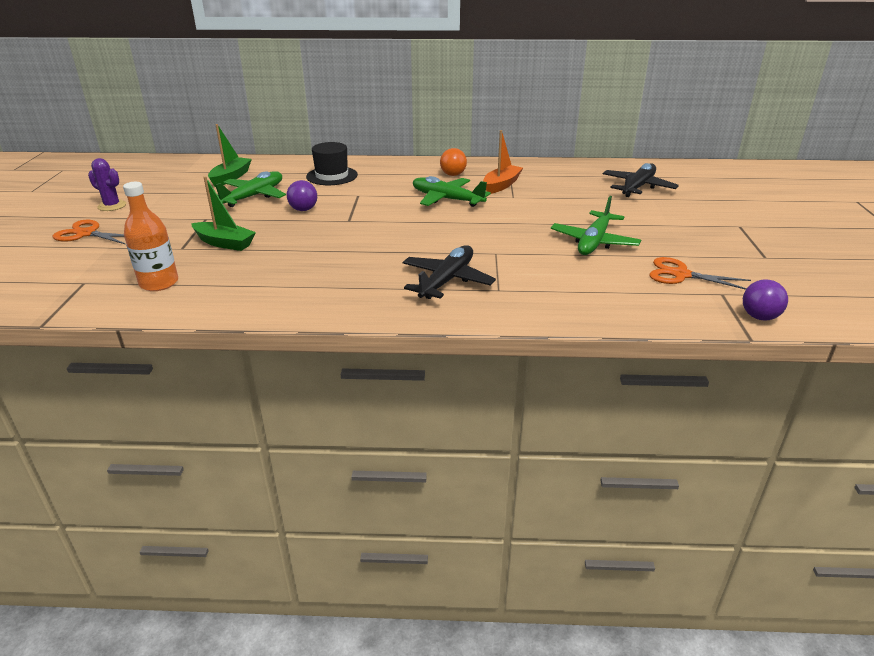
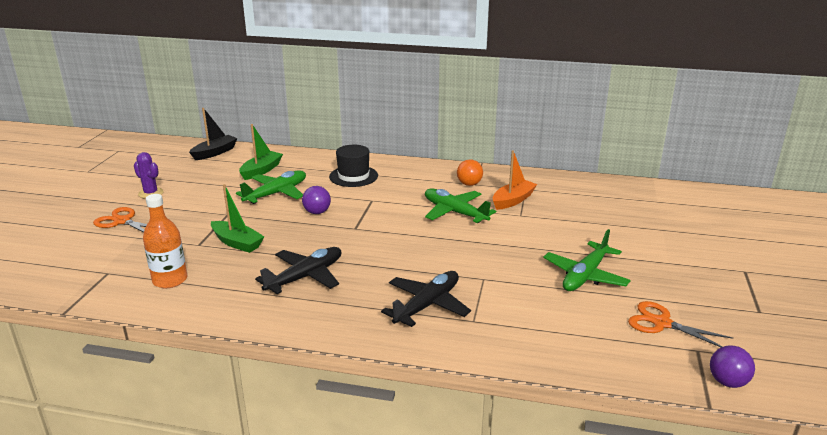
camera: 10 degrees right, 5 degrees down
(174, 165) = (215, 153): none -> black boat
(637, 187) = (651, 214): black plane -> black plane (305, 277)

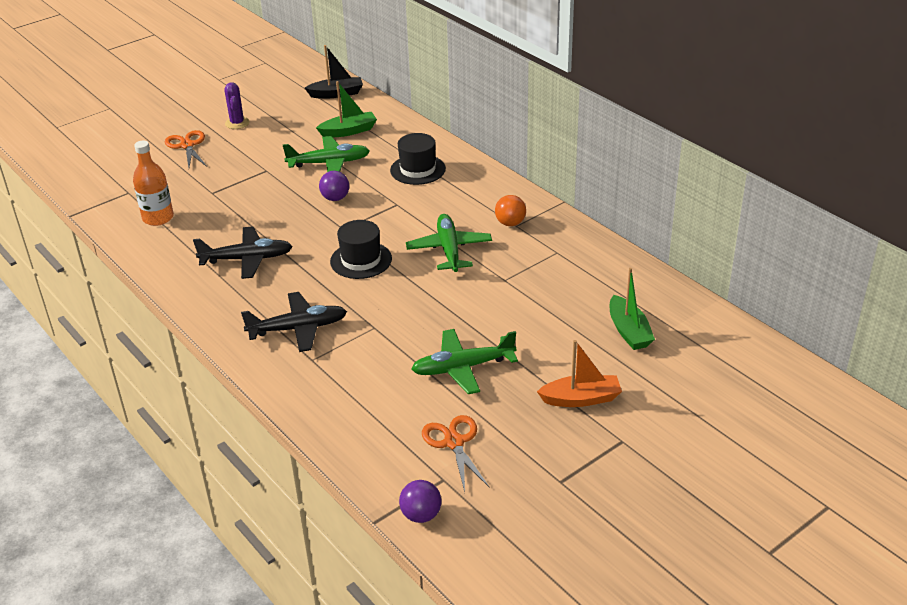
camera: 40 degrees right, 10 degrees up
(237, 243) = (239, 203): green boat -> green boat (628, 331)
(401, 242) = (361, 260): none -> black hat
(513, 200) = (523, 260): orange boat -> orange boat (581, 399)

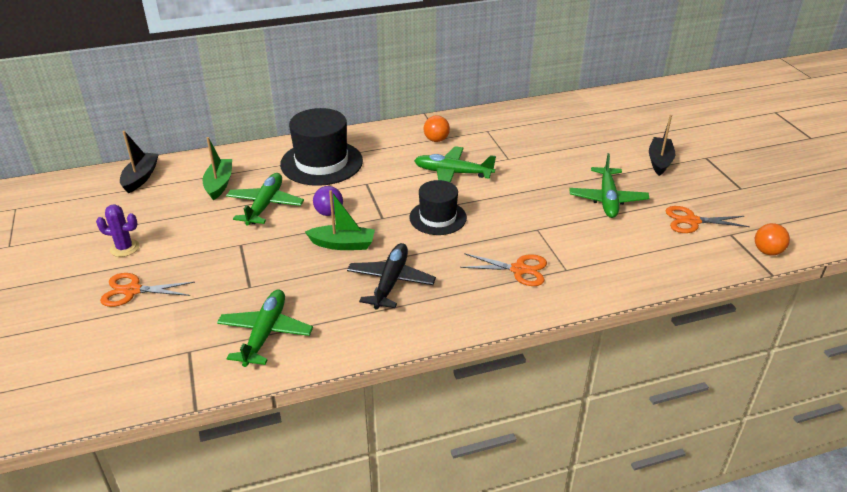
camera: 70 degrees left, 0 degrees up
(158, 218) = (265, 333): orange bottle -> green plane
(298, 329) = (519, 270): black plane -> orange scissors
(417, 169) = (321, 162): black hat -> black hat, size x1.58
(421, 515) = (767, 251): purple ball -> orange ball
(581, 399) = (659, 161): orange boat -> black boat
(628, 331) = (594, 127): green boat -> green boat (343, 244)

